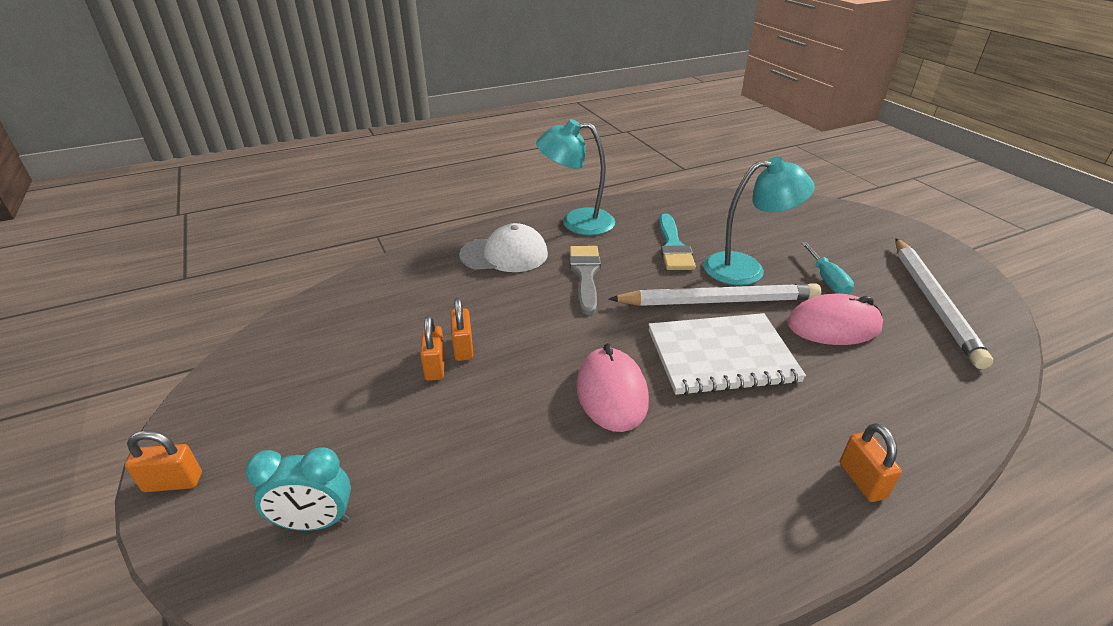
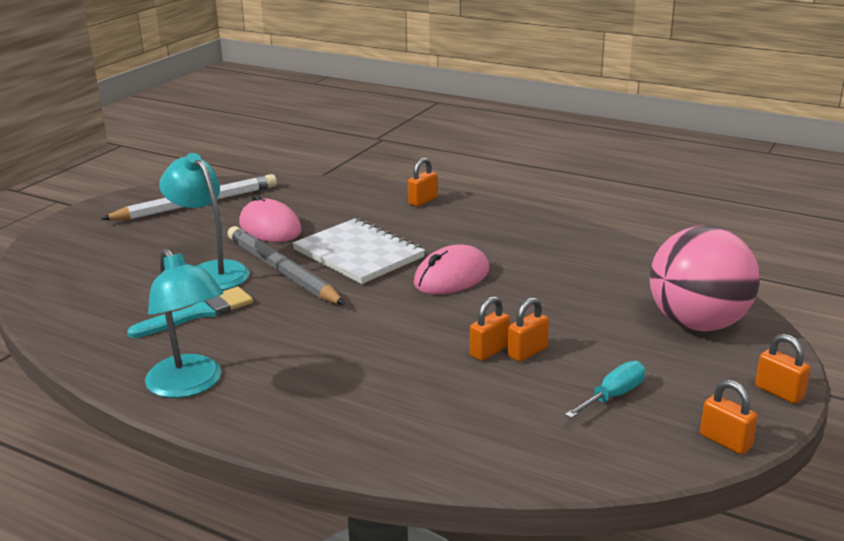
camera: 125 degrees left, 10 degrees down
(205, 396) = (725, 441): none -> orange padlock
(315, 522) = (697, 324): turquoise clock -> pink ball
(504, 254) = (315, 400): white cap -> none
(585, 274) = (305, 339): grey brush -> none
(719, 301) = (282, 270): white pencil -> grey pencil
(827, 280) = (198, 239): turquoise screwdriver -> turquoise screwdriver (613, 396)

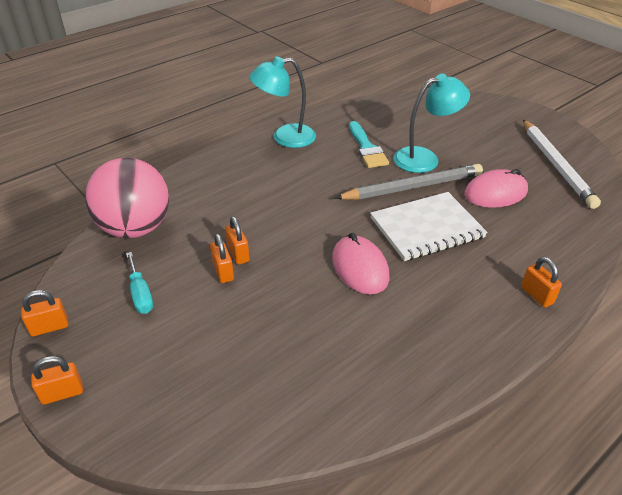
camera: 110 degrees right, 15 degrees up
(697, 324) = (187, 396): pink ball -> pink ball (135, 228)

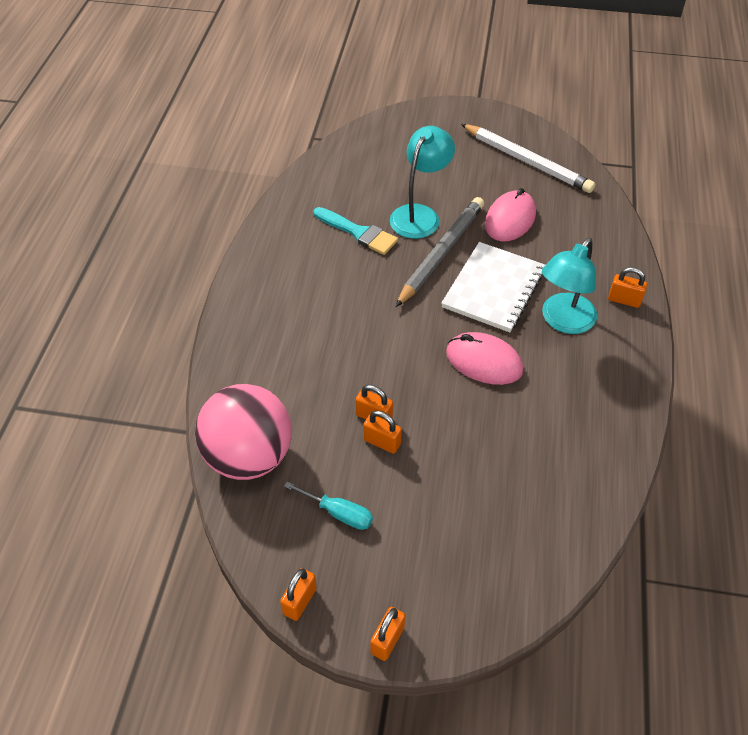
camera: 40 degrees left, 10 degrees up
(285, 137) = (268, 265): turquoise lamp -> turquoise lamp (563, 321)

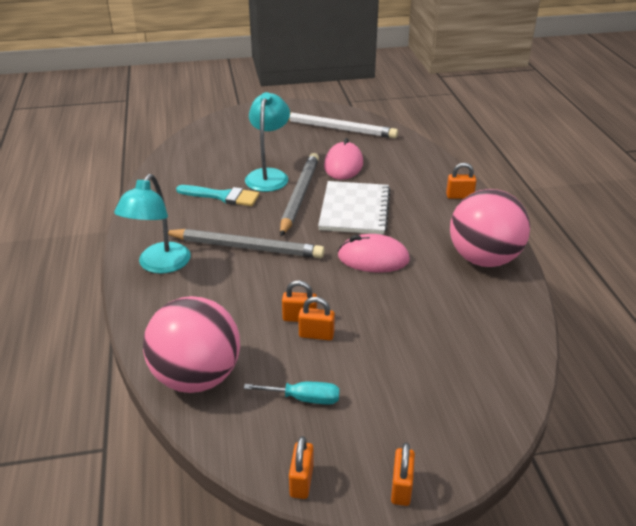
camera: 20 degrees left, 15 degrees down
(356, 310) = (246, 248): none -> grey pencil
(563, 321) = (421, 219): turquoise lamp -> turquoise lamp (159, 265)
(607, 397) = (483, 259): none -> pink ball

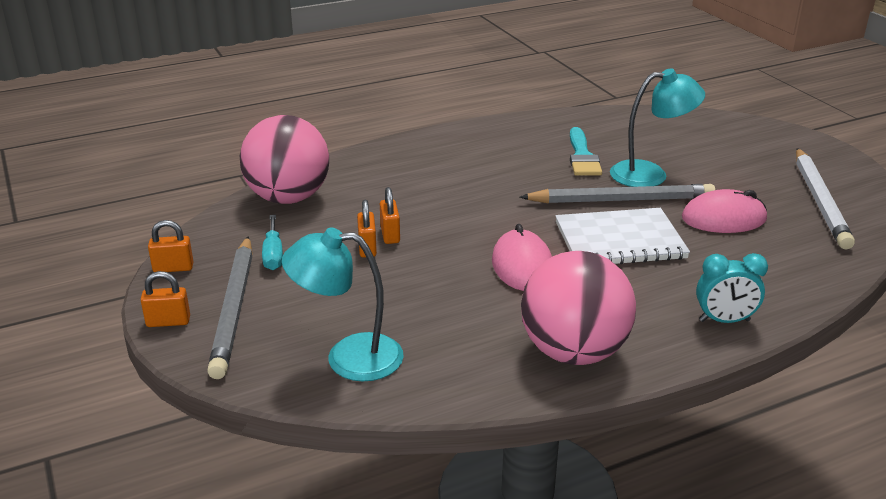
camera: 75 degrees right, 5 degrees down
(159, 265) = (438, 150): turquoise lamp -> turquoise lamp (348, 357)
(246, 248) = (494, 186): grey pencil -> grey pencil (233, 309)
(459, 196) = (724, 321): orange padlock -> turquoise clock

